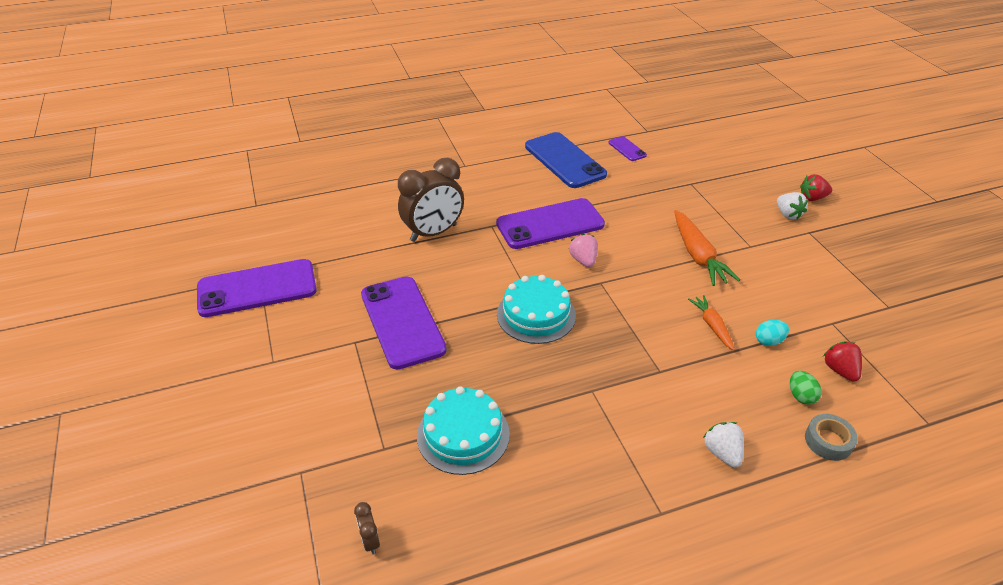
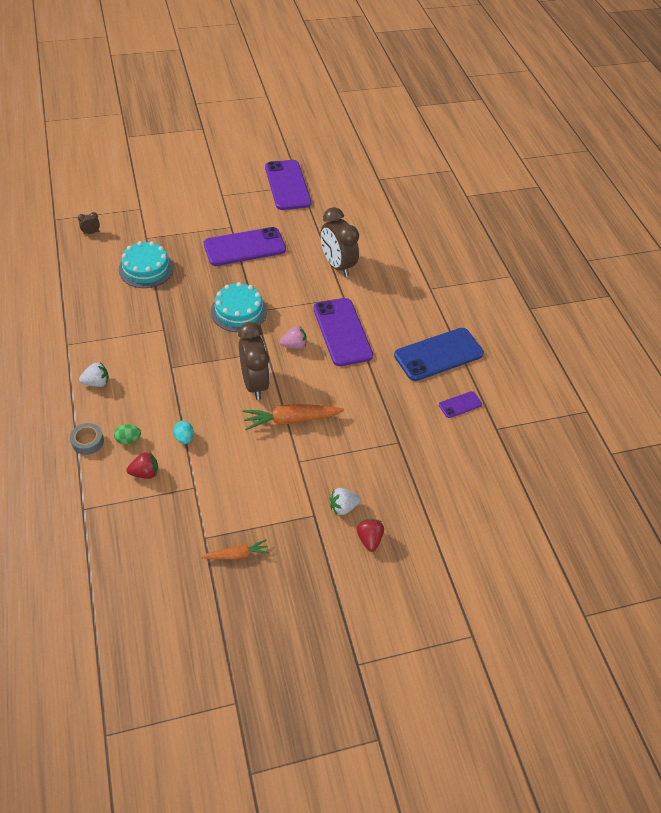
camera: 90 degrees right, 10 degrees up
(656, 288) = (254, 383): none -> brown clock
(712, 326) = (207, 407): orange carrot -> orange carrot (237, 554)

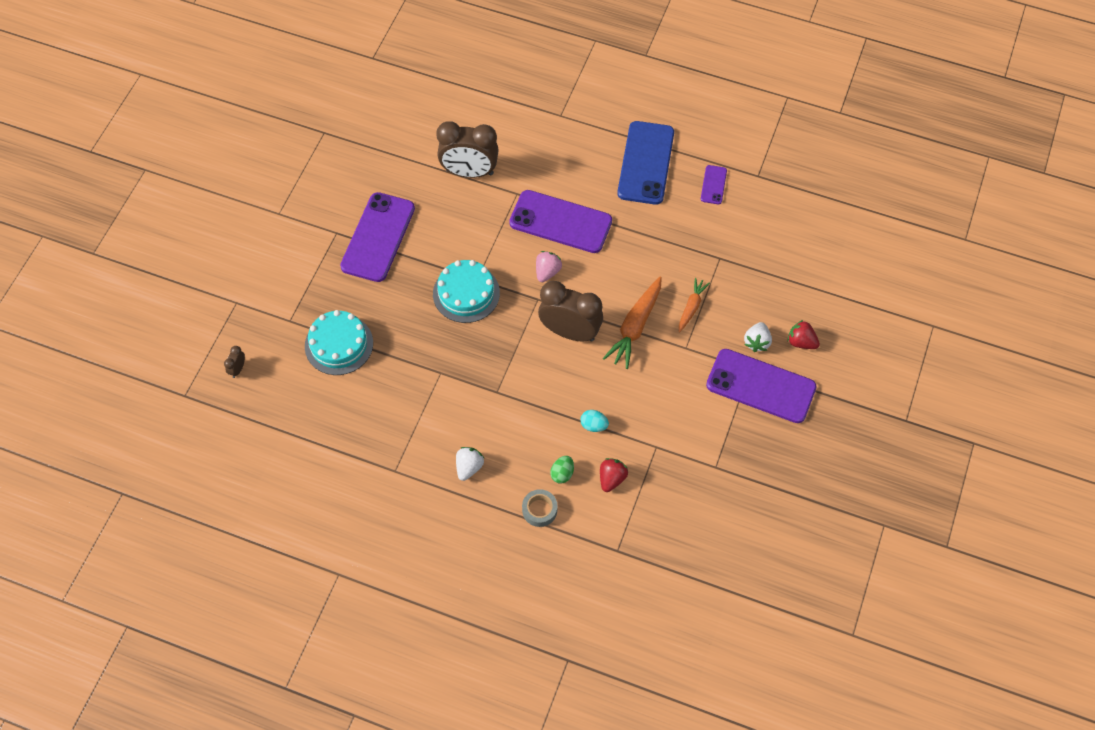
camera: 50 degrees left, 10 degrees up
(237, 554) = (749, 451): orange carrot -> orange carrot (691, 307)
(287, 185) = (313, 144): purple phone -> purple phone (761, 386)

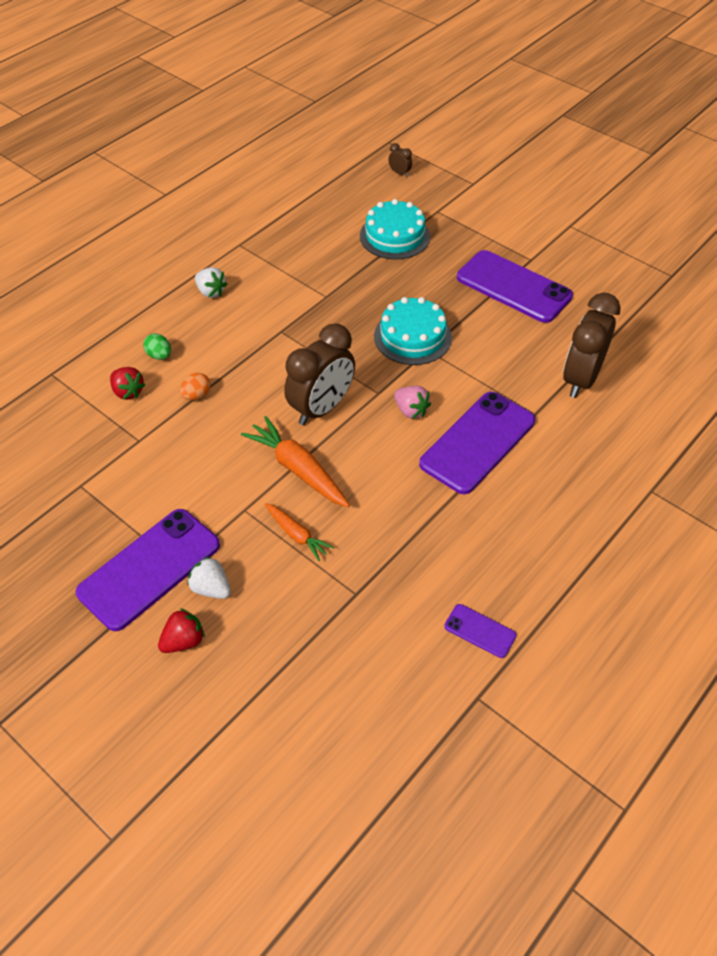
camera: 110 degrees right, 10 degrees down
(539, 510) = (133, 329): grey tape -> none
(594, 425) = (196, 395): turquoise egg -> orange egg
(646, 163) = (543, 561): blue phone -> none

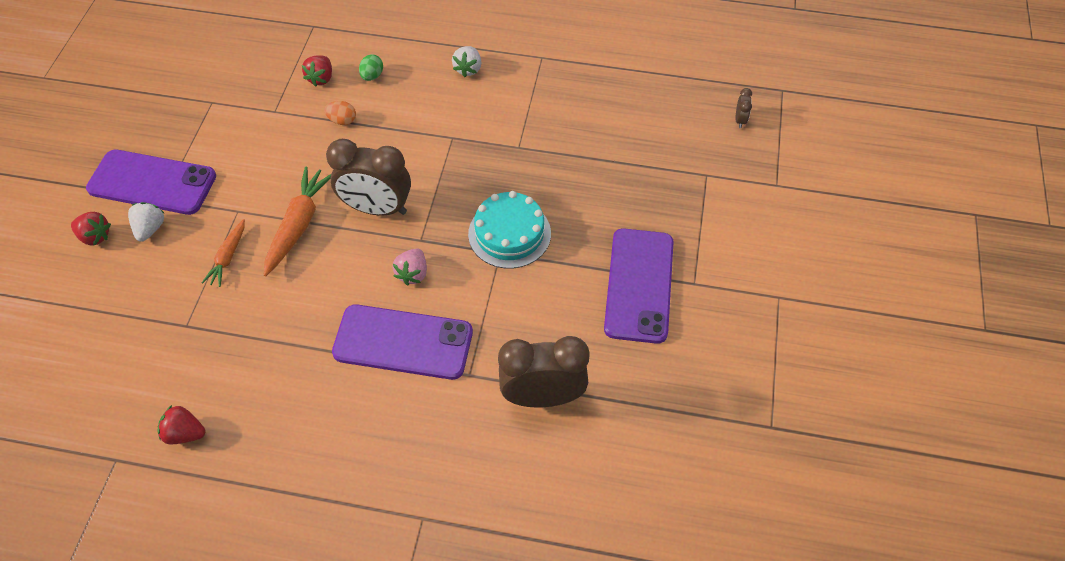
camera: 60 degrees right, 5 degrees up
(394, 236) = (641, 158): turquoise cake -> none
(480, 631) = (185, 433): purple phone -> red strawberry

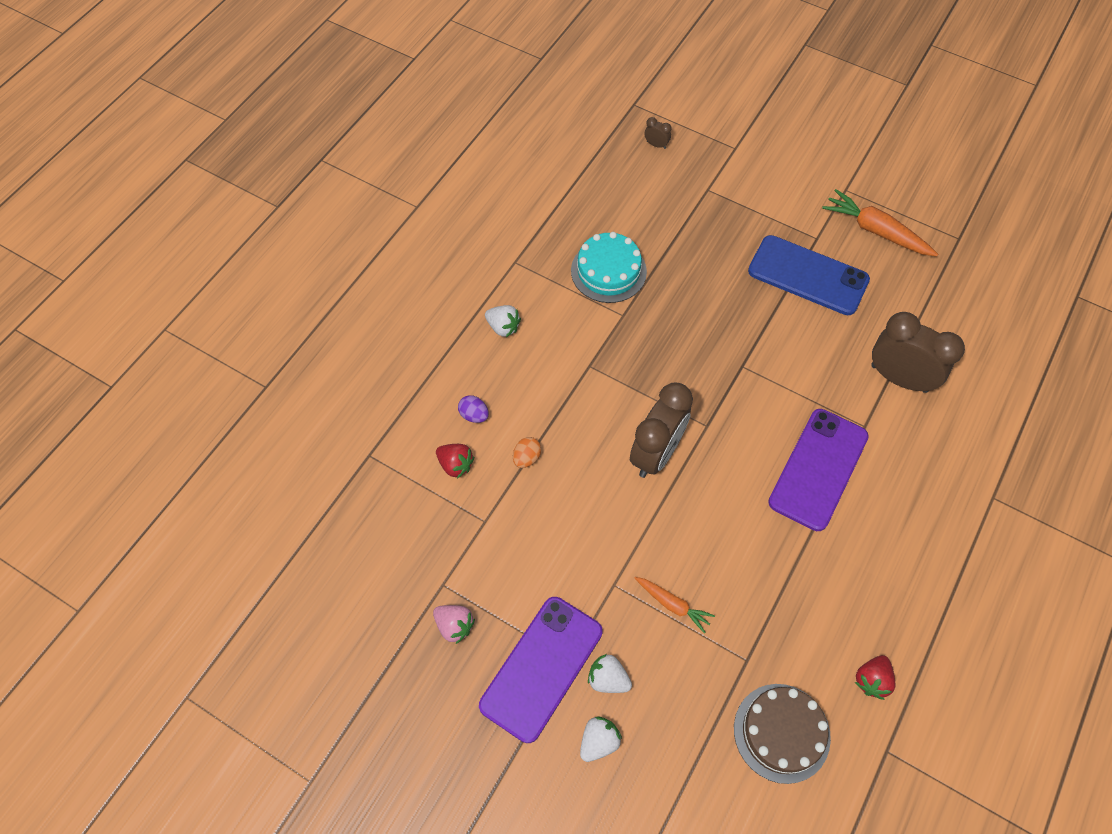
camera: 70 degrees left, 5 degrees up
(95, 236) = (598, 741): red strawberry -> white strawberry
(121, 367) = (781, 732): none -> brown cake
(298, 225) = (653, 529): orange carrot -> orange carrot (876, 231)
(372, 76) = (474, 415): green egg -> purple egg
(413, 274) = (744, 442): pink strawberry -> pink strawberry (454, 626)
(509, 233) = (723, 352): turquoise cake -> turquoise cake (608, 271)
(542, 396) = (899, 378): brown clock -> brown clock turned 105 degrees clockwise
(639, 285) = (808, 275): purple phone -> blue phone

